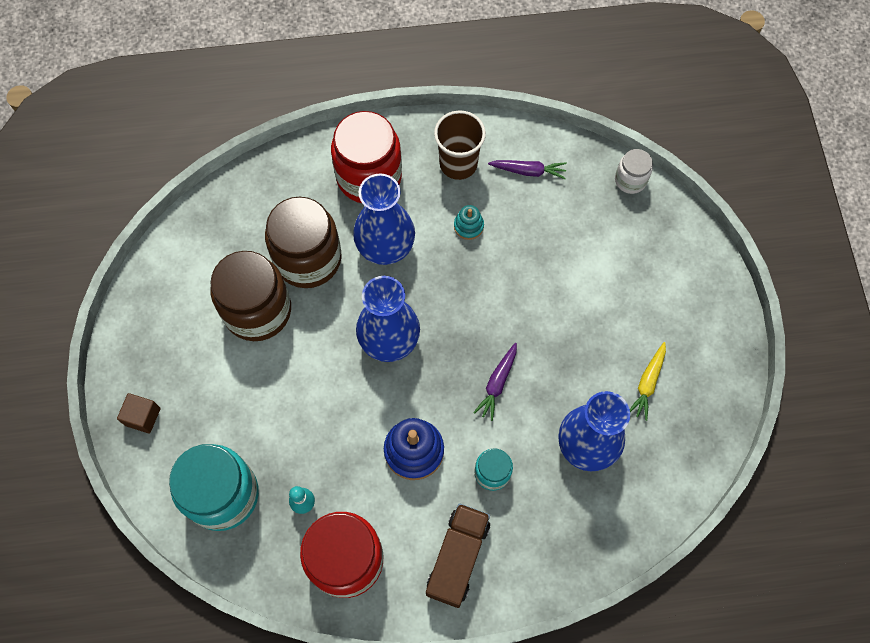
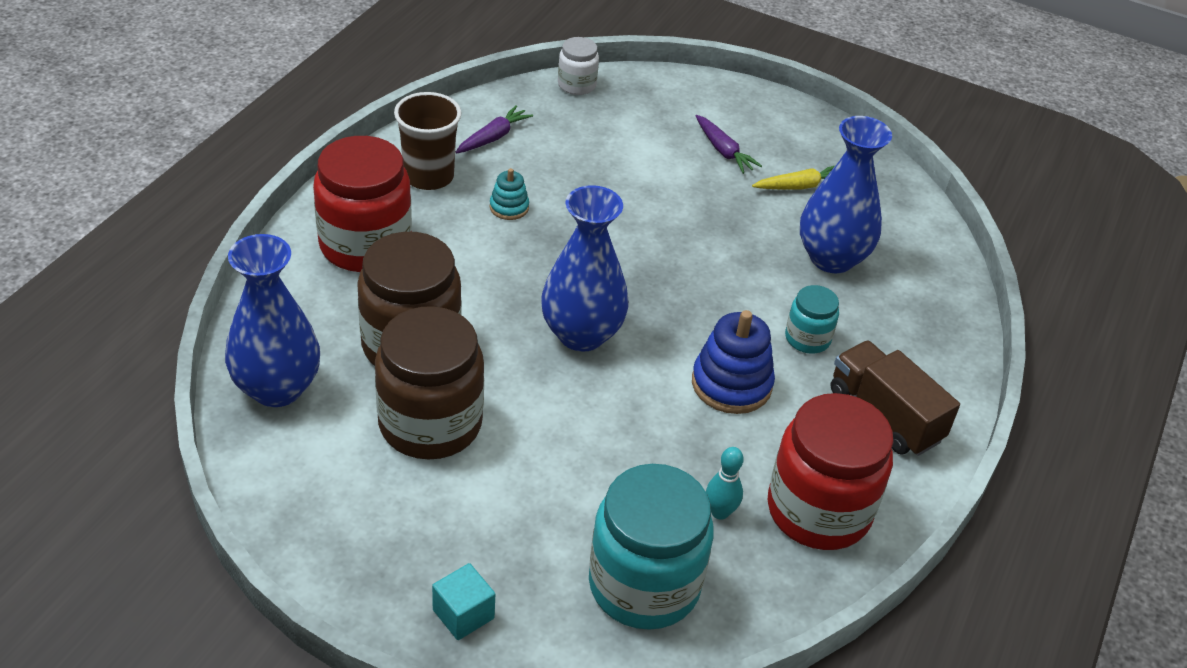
camera: 60 degrees left, 25 degrees down
(142, 417) = (463, 614): brown cube -> turquoise cube
(385, 247) = (465, 278): blue vase -> blue vase (277, 388)
(497, 383) = (709, 282): purple carrot -> purple carrot (723, 151)
(647, 383) = (800, 186): yellow carrot -> yellow carrot turned 75 degrees counterclockwise

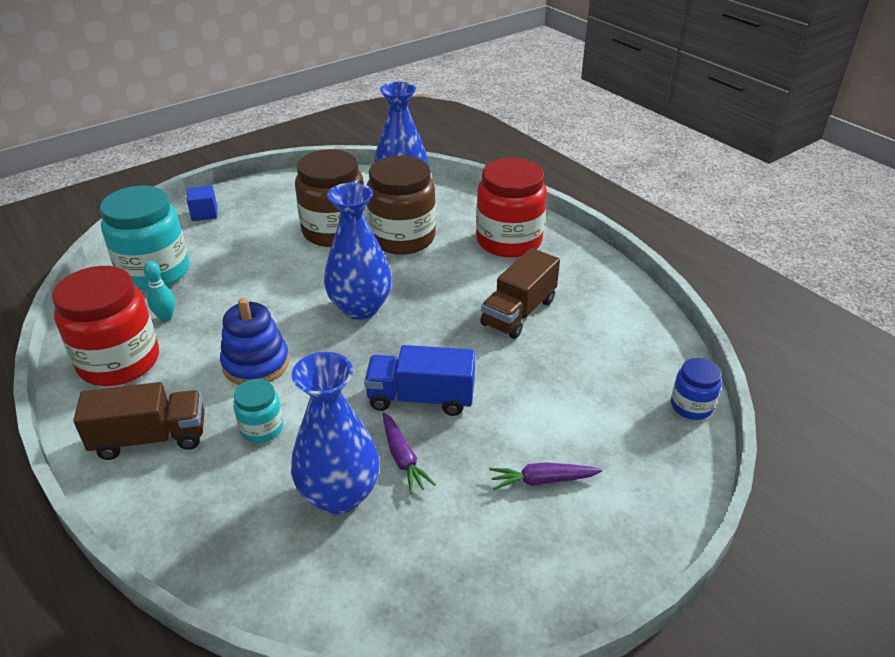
camera: 120 degrees right, 5 degrees down
(428, 176) = (575, 283): brown cup -> none
(463, 614) = (204, 213): turquoise cube -> blue cube
(493, 137) = (617, 328): purple carrot -> purple carrot (403, 458)
(509, 207) = (519, 312): turquoise stacking toy -> brown truck
(576, 85) = (691, 406): white jar -> blue jar
(686, 243) = (421, 398): none -> blue truck
(800, 186) = (457, 522): yellow carrot -> none

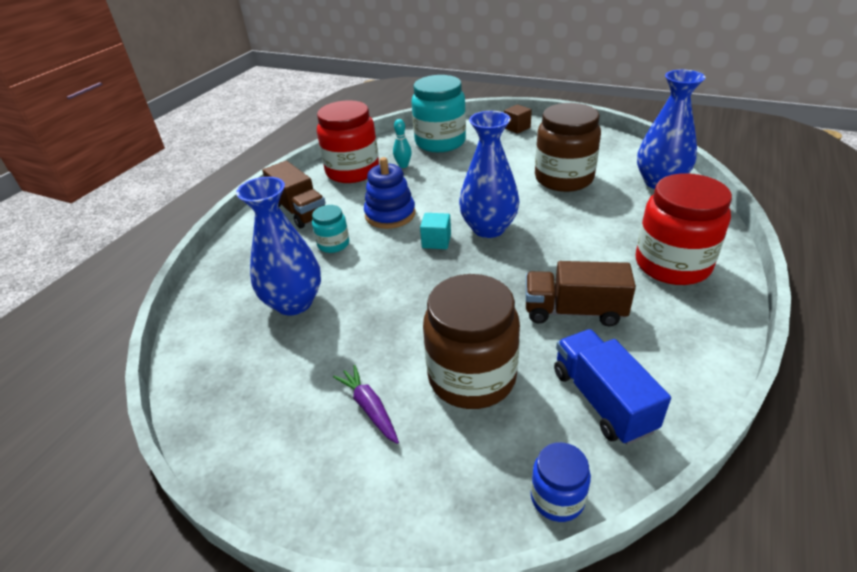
camera: 65 degrees right, 0 degrees up
(204, 213) = (517, 128): blue cube -> brown cube
(343, 349) = (436, 241): none -> turquoise cube
(402, 238) = (596, 210): brown jar -> brown jar (472, 377)
(403, 458) = (345, 317): purple carrot -> none
(421, 398) = (415, 300): blue truck -> blue truck (602, 400)

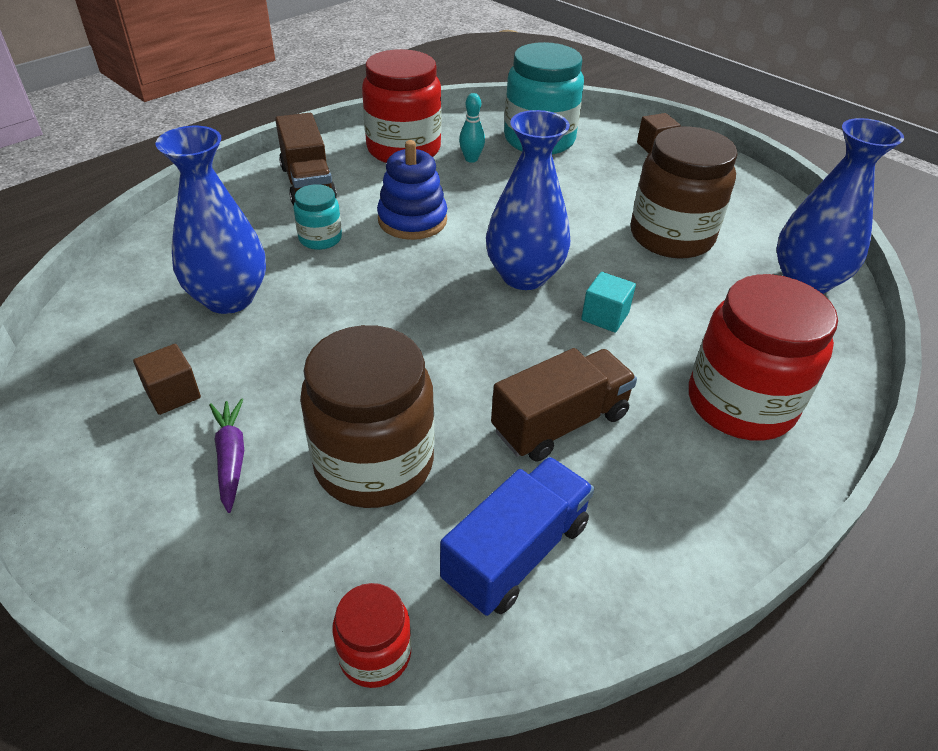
camera: 15 degrees right, 5 degrees up
(296, 380) = (173, 394): none -> brown cube
(436, 241) = (446, 273): turquoise cube -> turquoise cube (605, 316)
(557, 498) = (375, 654): blue jar -> red jar
(574, 311) = (560, 423): brown truck -> brown truck turned 120 degrees clockwise
(602, 400) = (516, 553): blue truck -> blue truck turned 45 degrees clockwise

